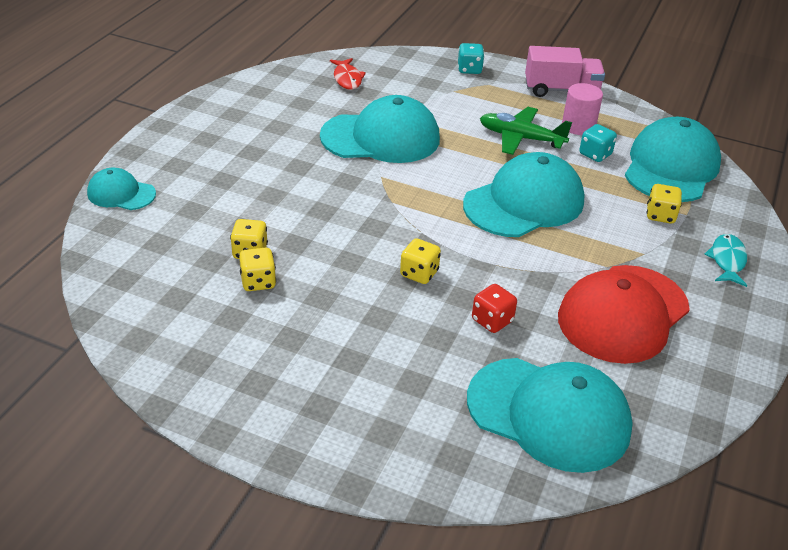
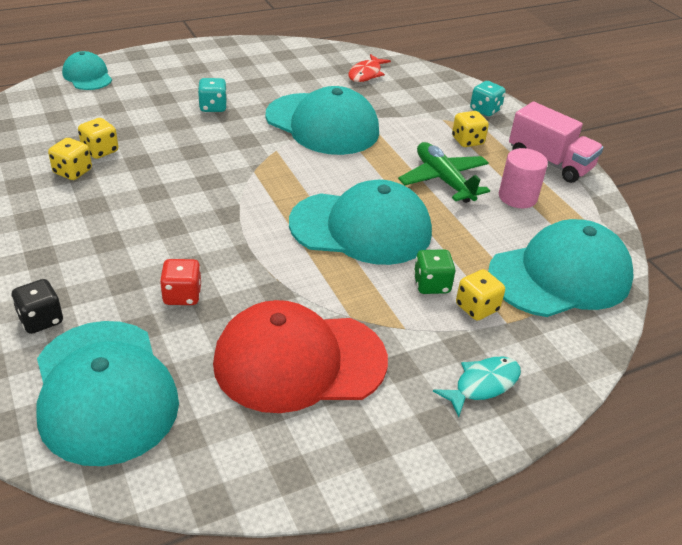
camera: 40 degrees right, 0 degrees up
(419, 273) = (187, 230): yellow dice -> yellow dice (467, 141)
(431, 401) = (41, 320): none -> black dice
(595, 154) = (495, 226): turquoise dice -> turquoise dice (213, 107)
(617, 216) = (431, 285): none -> green dice

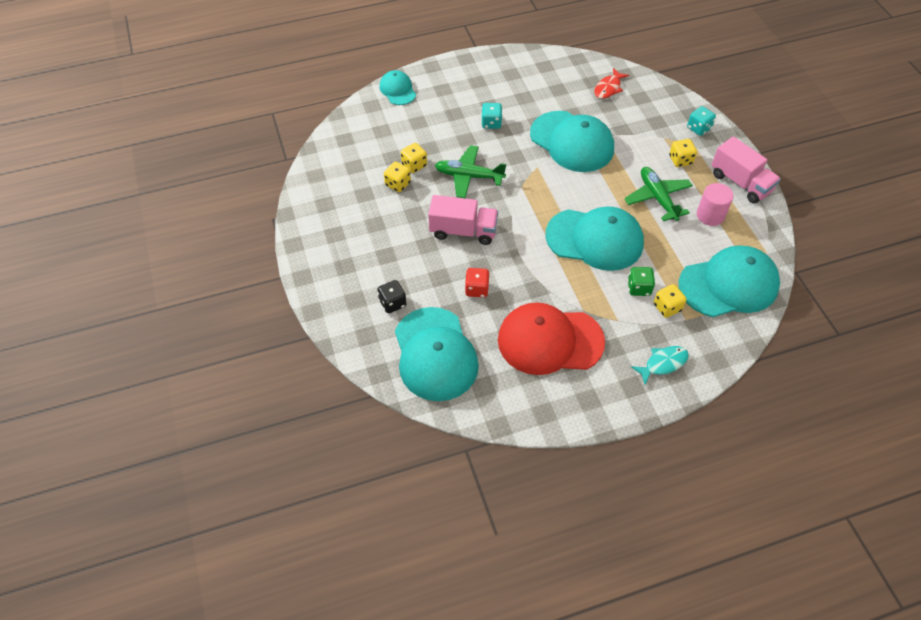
camera: 10 degrees right, 15 degrees up
(166, 223) = (463, 231): none -> pink truck
(178, 161) = (469, 176): none -> green plane

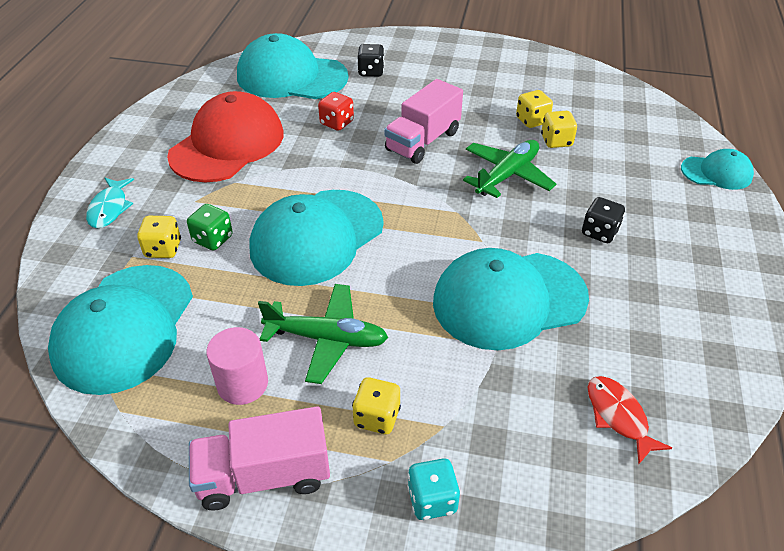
camera: 120 degrees right, 10 degrees down
(491, 123) = (599, 232): turquoise dice -> black dice

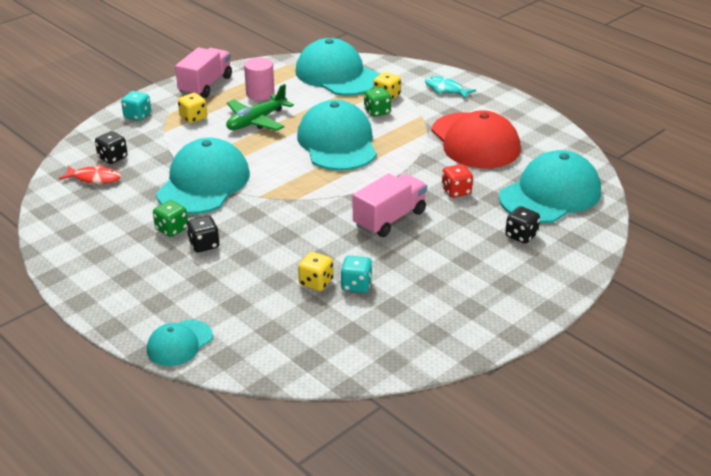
camera: 125 degrees right, 10 degrees down
(423, 141) = (389, 219): pink truck -> pink truck turned 60 degrees clockwise
(507, 175) = (306, 237): green plane -> none
(532, 120) = (356, 285): yellow dice -> turquoise dice
(559, 436) = (112, 158): none -> black dice
(609, 271) = (171, 229): none -> green dice

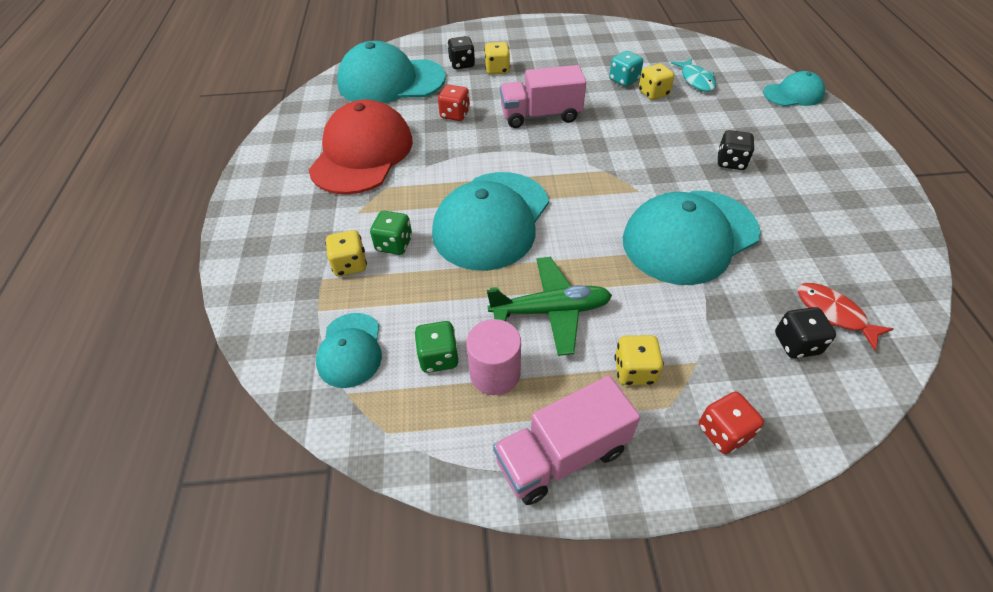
camera: 140 degrees left, 15 degrees up
(137, 116) = (723, 432): turquoise dice -> red dice
(171, 229) = (756, 193): green dice -> green dice (438, 357)
(337, 75) = (350, 350): turquoise cap -> turquoise cap, size x0.52
(445, 89) = (275, 238): turquoise fish -> turquoise fish (696, 80)
(482, 244) = (497, 69): none -> yellow dice

